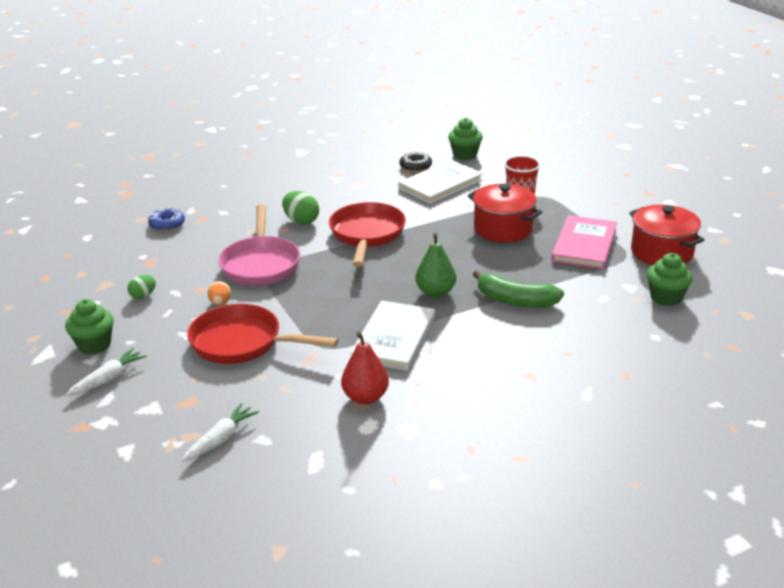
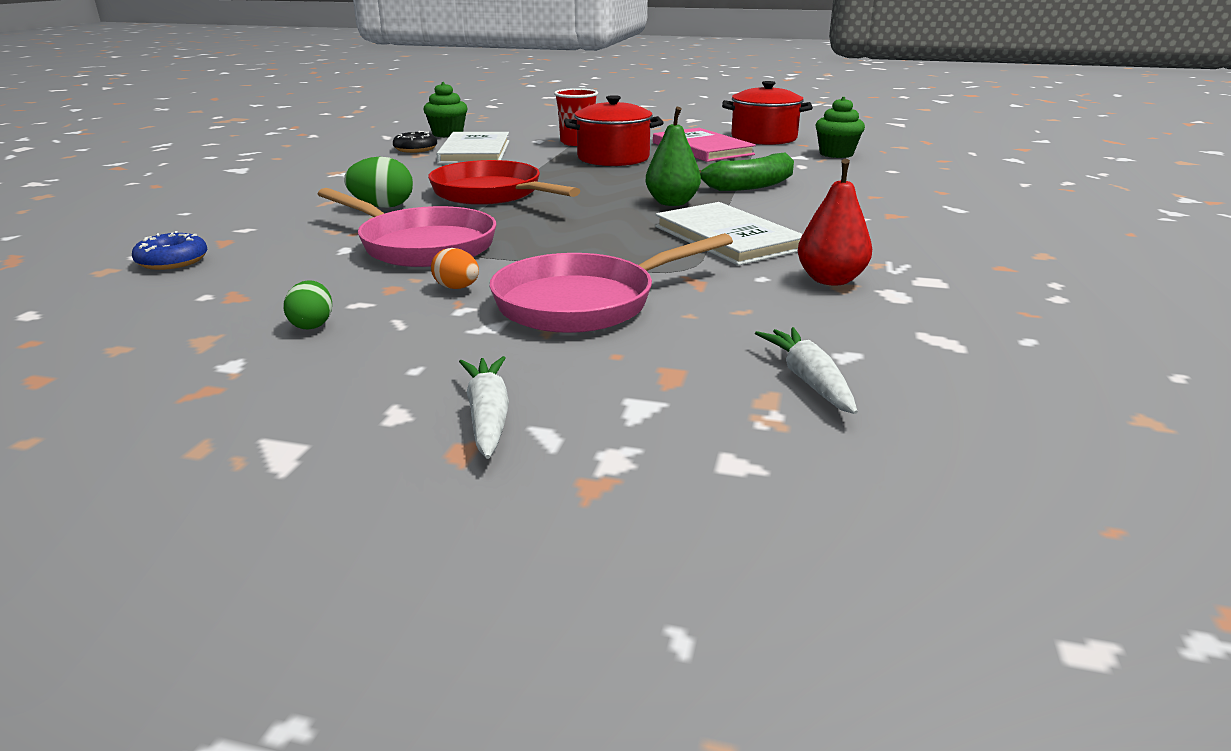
camera: 50 degrees left, 5 degrees down
(94, 345) = (359, 399): green cupcake -> none
(242, 343) = (584, 303): red pan -> pink pan

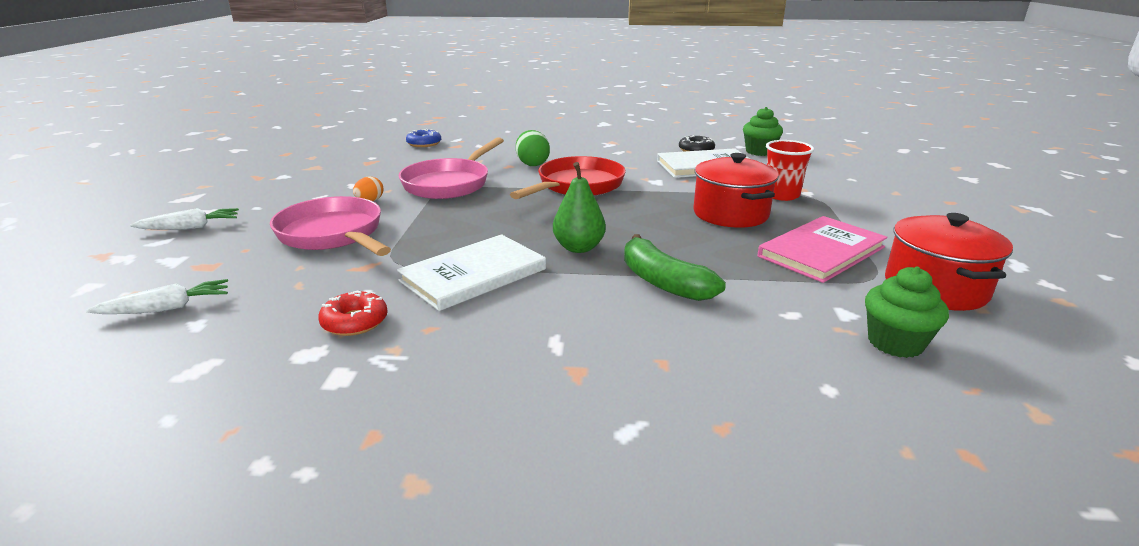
camera: 80 degrees right, 0 degrees up
(312, 325) = (324, 181): green egg -> none
(830, 280) = (355, 322): red pear -> red donut

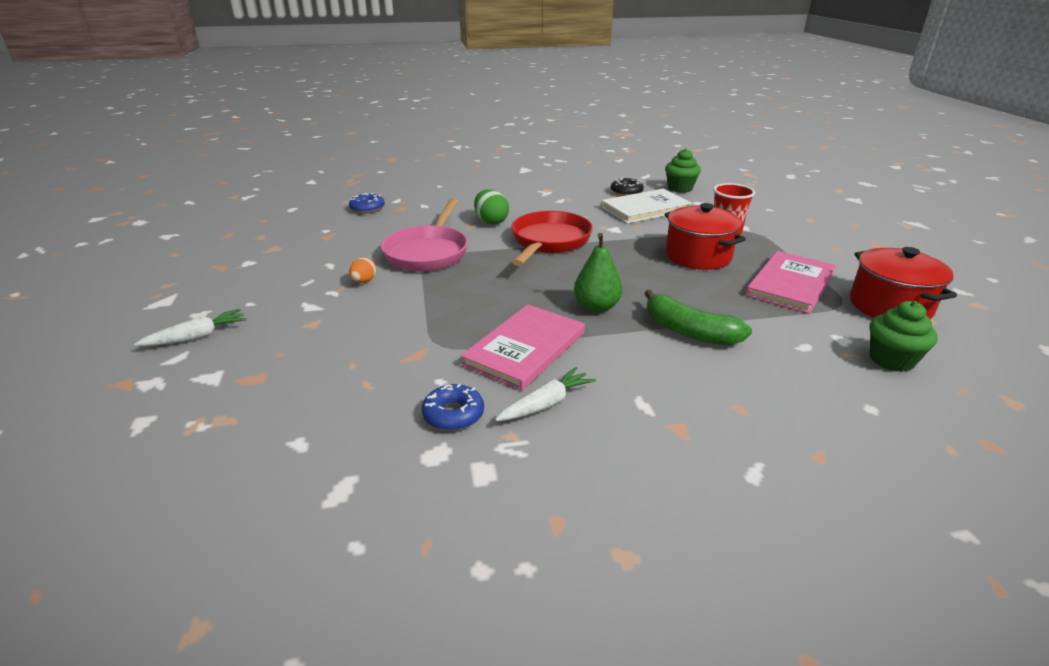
camera: 15 degrees left, 5 degrees up
(166, 308) = (252, 432): white carrot -> white carrot (545, 404)
(333, 234) = (357, 324): pink pan -> none
(355, 322) = (453, 414): red donut -> blue donut
(474, 275) = (525, 349): white book -> pink book

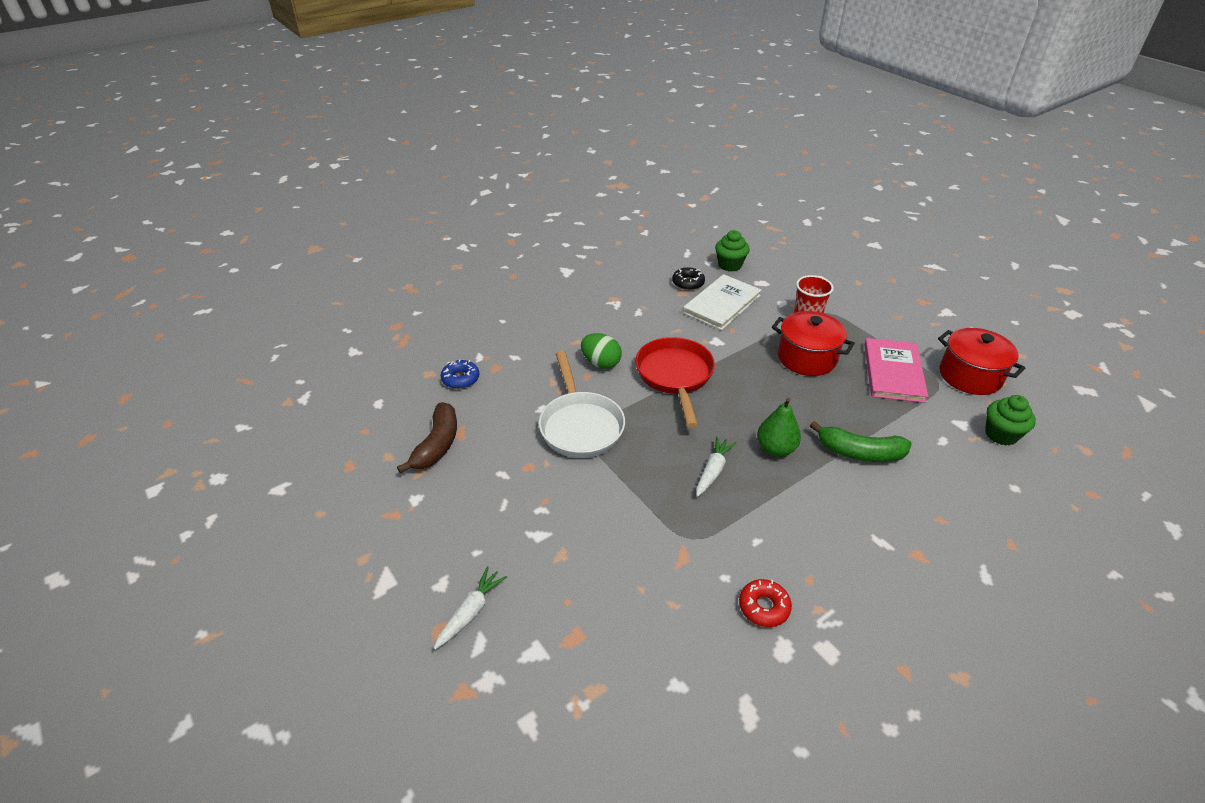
camera: 25 degrees left, 10 degrees up
(303, 238) = (437, 445): none -> brown banana
(364, 281) = (557, 485): orange egg -> none
(428, 252) = (580, 426): pink pan -> white pan
(453, 414) = (764, 607): blue donut -> red donut
(525, 349) = (759, 517): pink book -> none
(545, 404) = (818, 569): white carrot -> white carrot (713, 471)

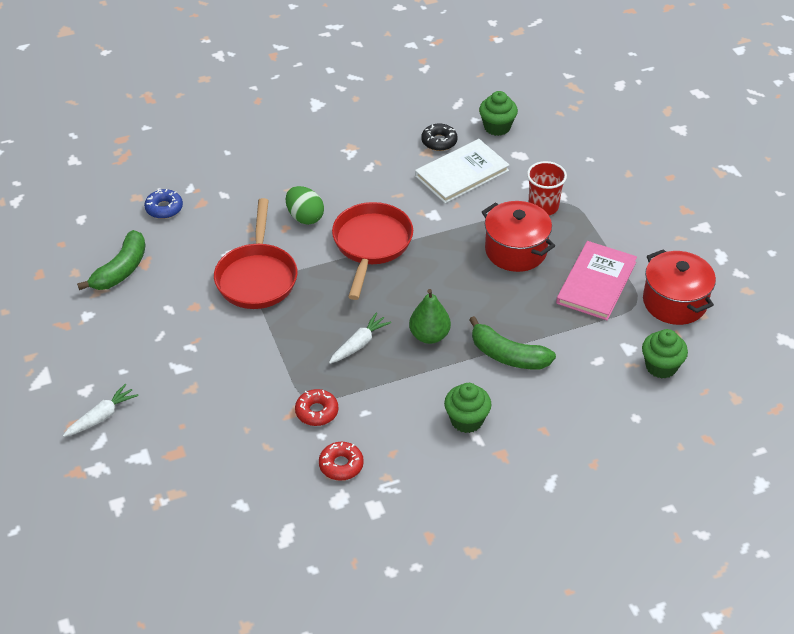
camera: 15 degrees right, 5 degrees up
(437, 445) = (121, 270): brown banana -> green banana
(580, 426) = (257, 277): white pan -> red pan
(707, 551) = (317, 412): none -> red donut
(862, 526) = (466, 420): none -> green cupcake

